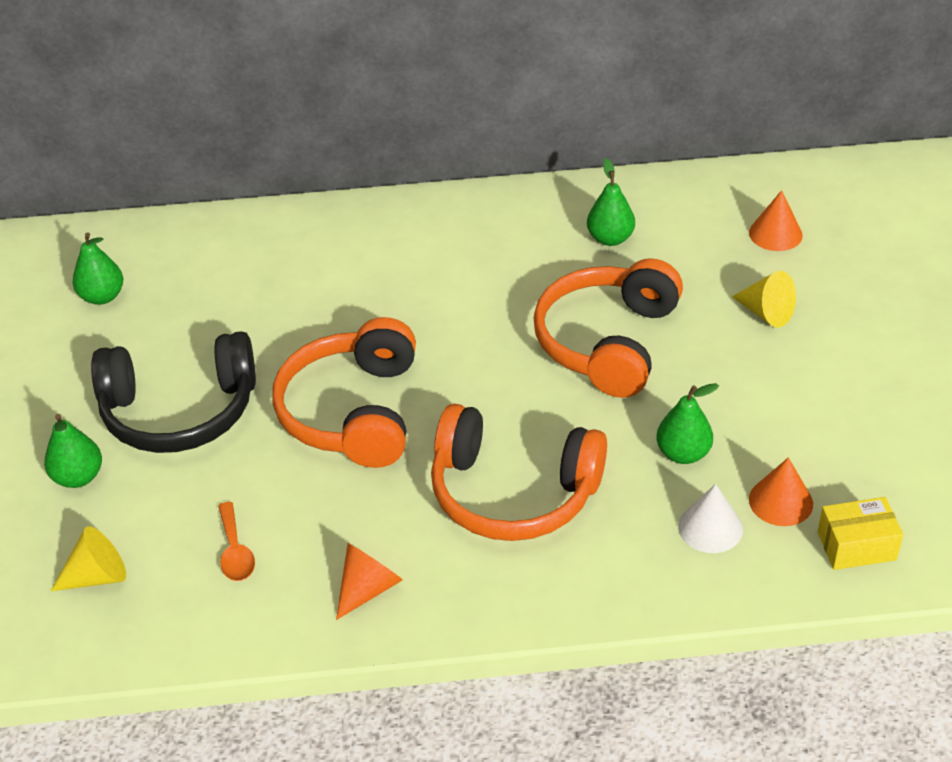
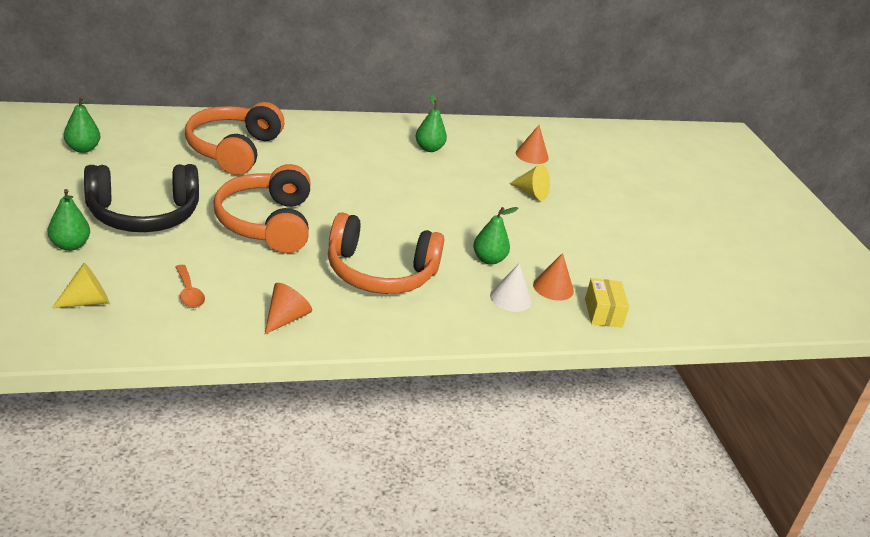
camera: 15 degrees left, 10 degrees down
(608, 342) = (433, 200): orange headphones -> orange headphones (233, 150)
(856, 546) = (603, 313): yellow box -> yellow box turned 75 degrees counterclockwise

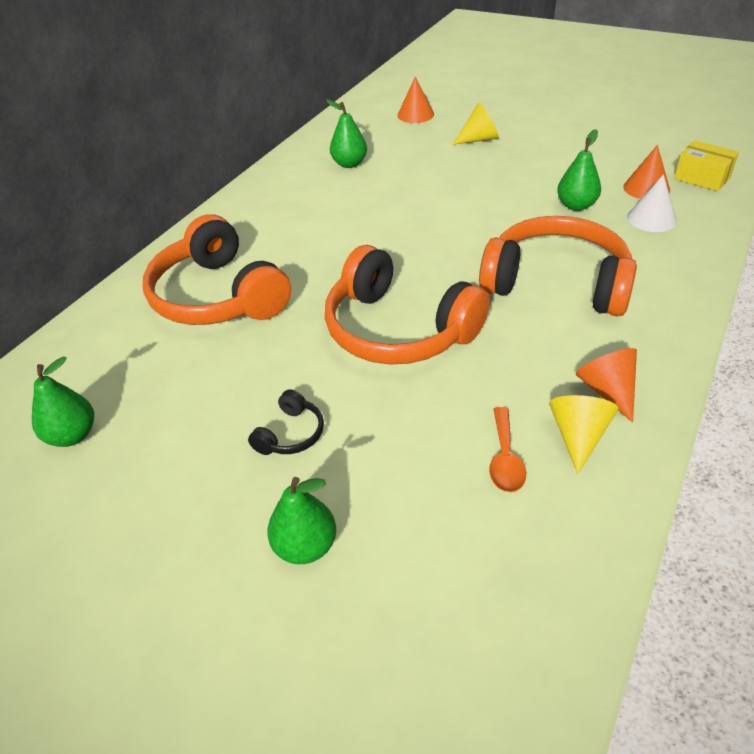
camera: 40 degrees left, 10 degrees up
(87, 301) = (462, 581): yellow cone -> yellow cone (578, 436)
(143, 214) = (291, 434): black headphones -> black headphones, size x0.41
(189, 293) = (505, 459): orange spoon -> orange spoon turned 75 degrees clockwise
(380, 273) = (556, 283): orange headphones -> orange headphones turned 120 degrees counterclockwise

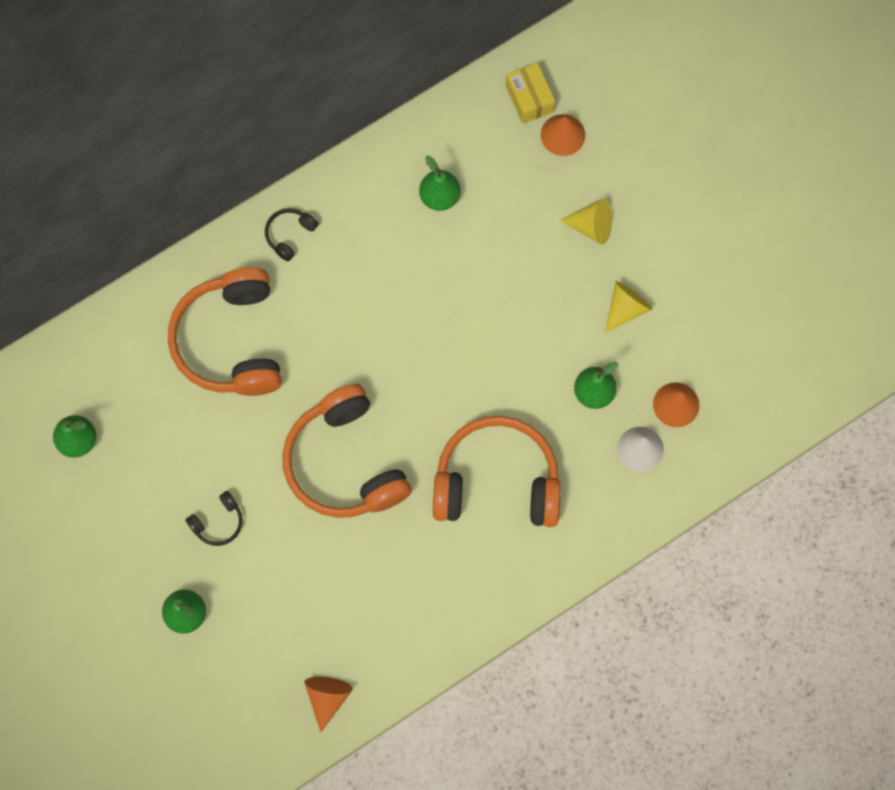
camera: 25 degrees right, 30 degrees up
(235, 220) = (289, 235): none -> black headphones
(505, 459) = (339, 620): orange spoon -> none
(556, 283) = (497, 481): orange headphones -> orange headphones turned 45 degrees counterclockwise
(578, 436) = (396, 630): yellow cone -> yellow cone (626, 308)
(607, 391) = (445, 606): orange cone -> orange cone (327, 698)
(702, 178) = (738, 419): yellow box -> yellow box (529, 99)

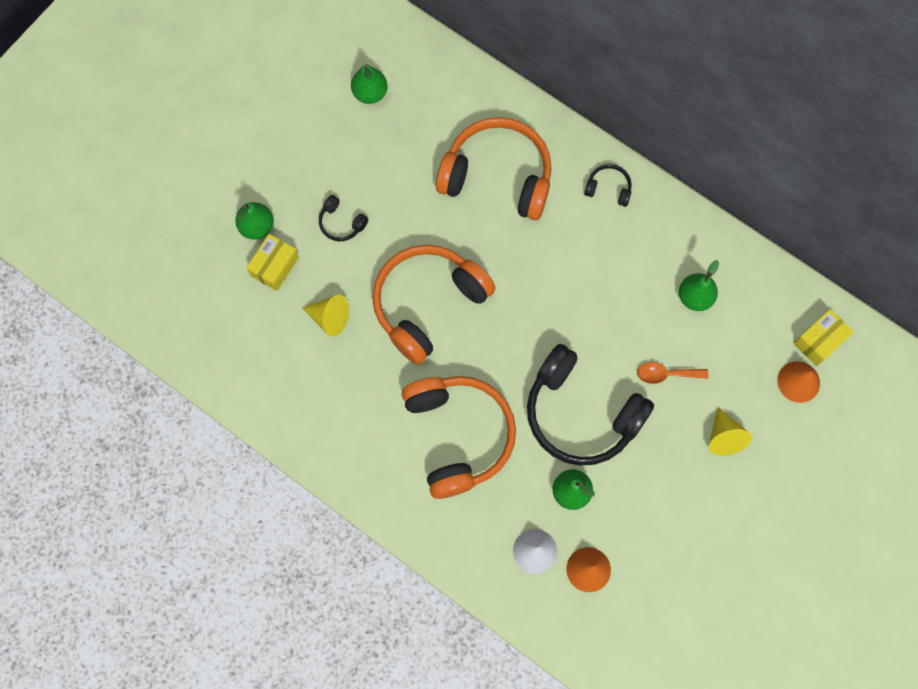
camera: 70 degrees right, 0 degrees up
(230, 341) = (497, 176): orange headphones -> orange headphones turned 45 degrees clockwise
(240, 610) = (274, 266): none -> yellow box
(327, 698) = (224, 362): orange cone -> none
(509, 256) = (666, 374): none -> orange spoon
(518, 353) = (581, 413): none -> black headphones
(626, 308) = (660, 493): yellow cone -> yellow cone (329, 318)

